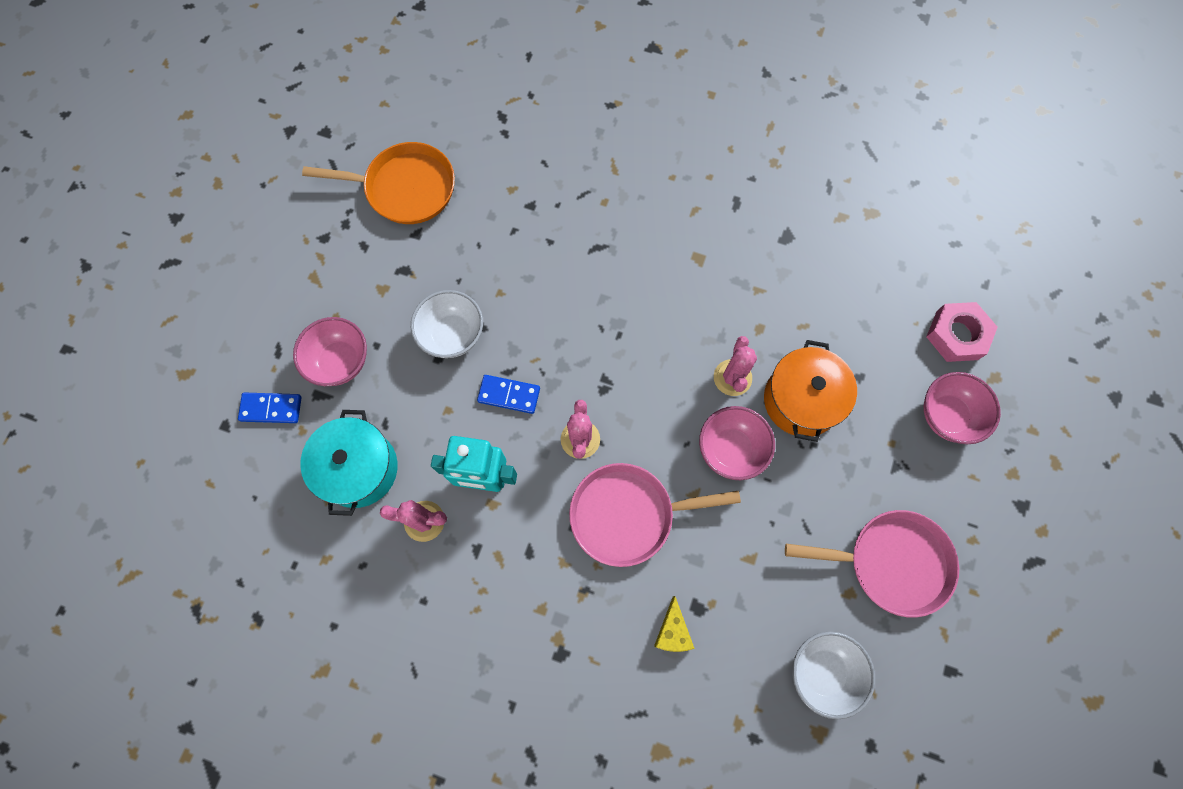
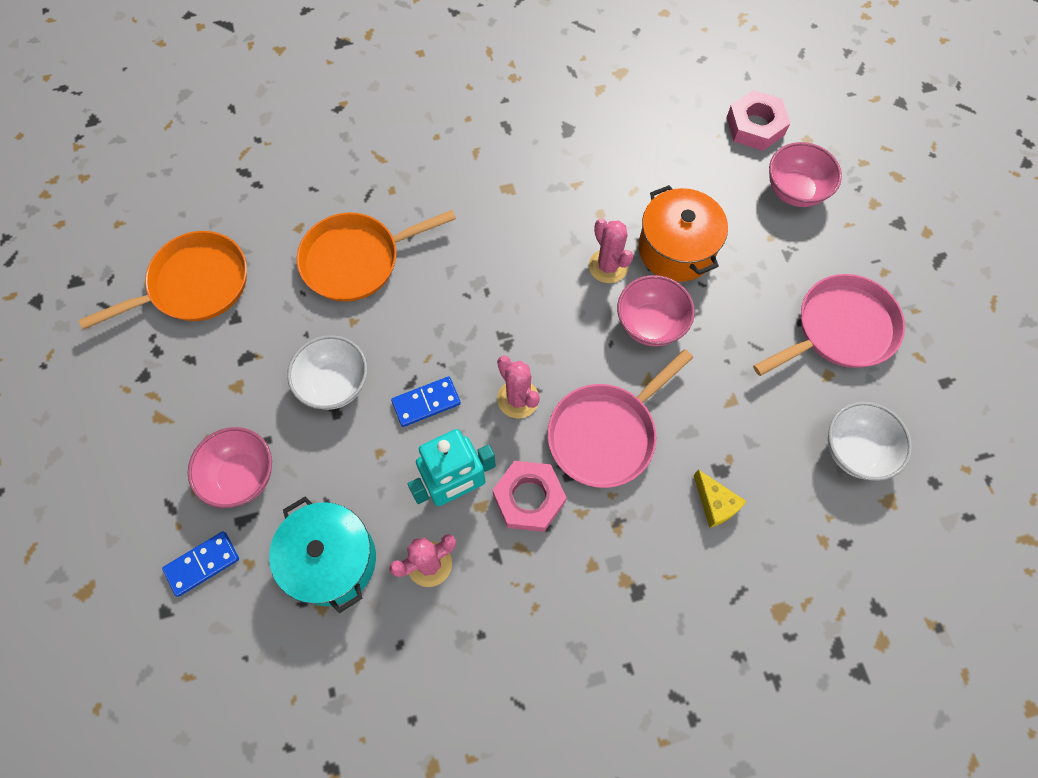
camera: 35 degrees left, 5 degrees down
(532, 523) = (529, 498): none -> pink nut
(537, 244) = (357, 260): none -> orange pan

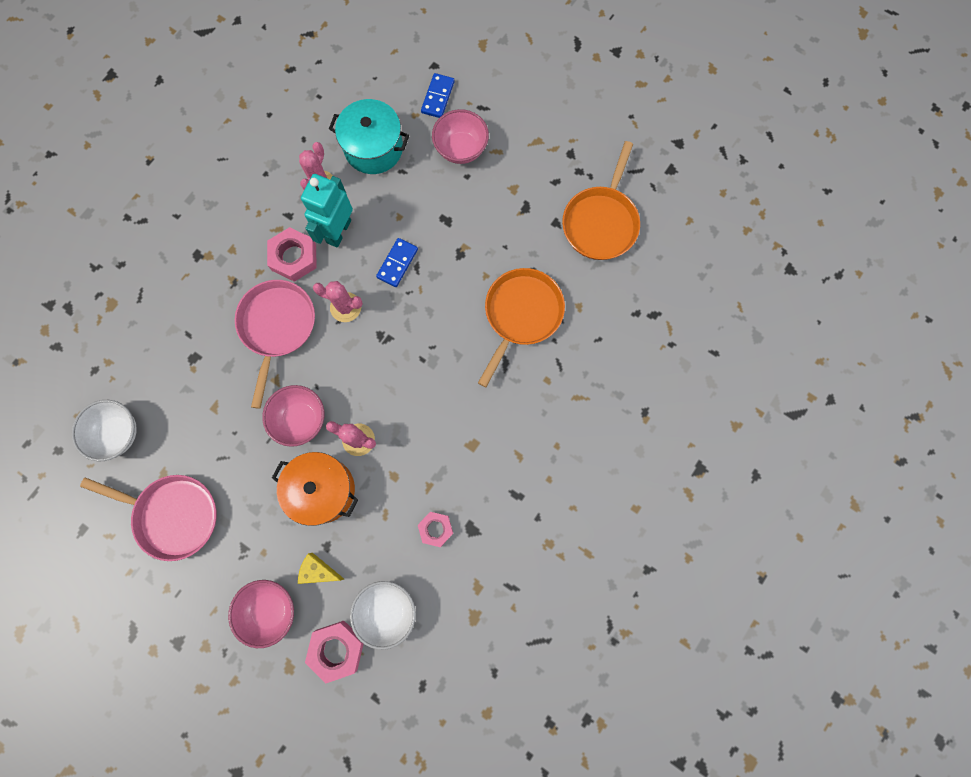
camera: 140 degrees right, 10 degrees up
(335, 384) = (459, 232): white bowl -> white bowl (387, 611)
(598, 150) = (435, 529): none -> pink nut
(715, 504) = (184, 335): yellow cheese -> yellow cheese (318, 570)
(840, 329) = (173, 515): pink pan -> pink pan turned 90 degrees counterclockwise

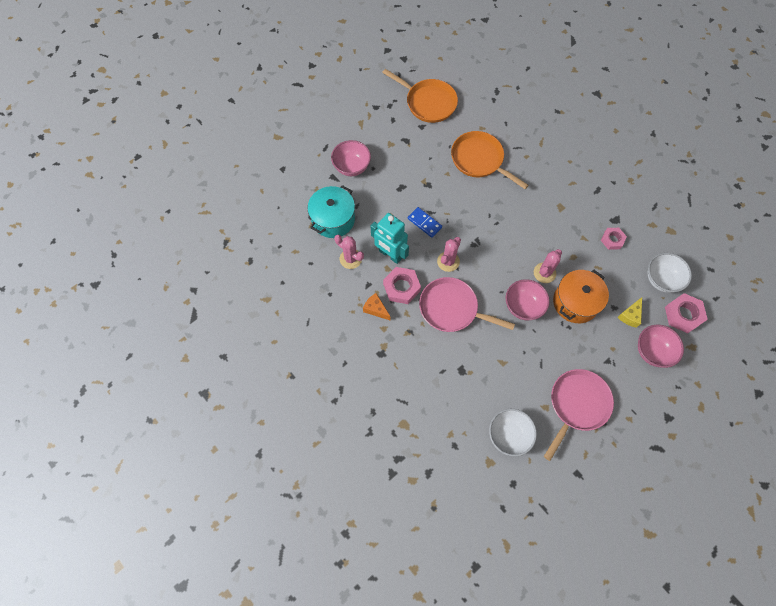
camera: 75 degrees left, 10 degrees down
(256, 233) = (376, 309): none -> orange cheese
(437, 97) = (308, 172): blue domino -> none

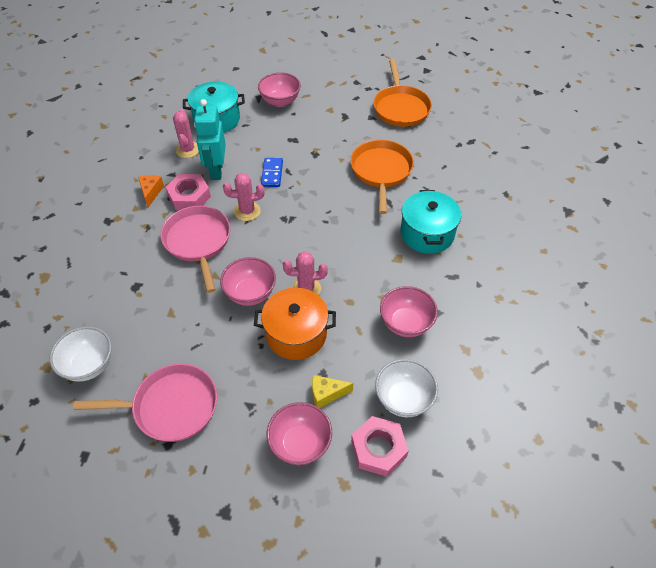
camera: 50 degrees right, 15 degrees down
(554, 177) = (427, 233): none -> turquoise pot
(612, 240) = (406, 323): pink nut -> pink bowl

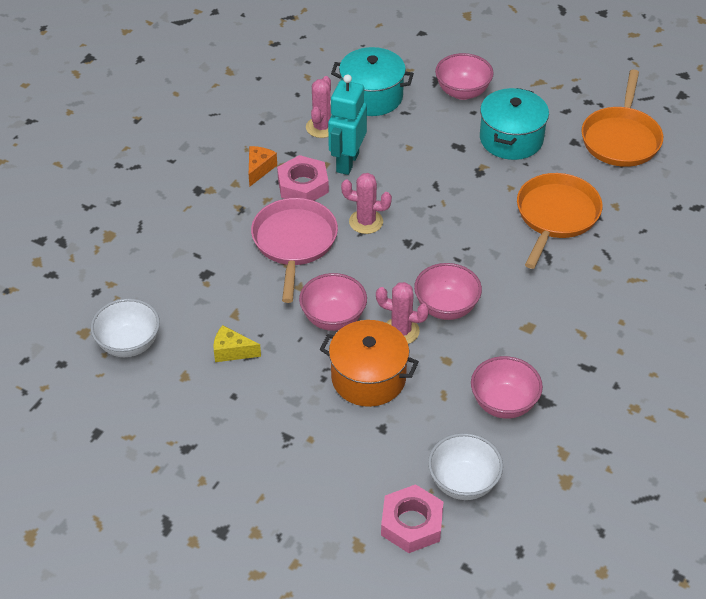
camera: 20 degrees right, 5 degrees down
(170, 406) = (201, 412): pink pan -> none
(272, 174) = (414, 183): blue domino -> none
(300, 443) = (327, 491): pink bowl -> pink bowl (446, 308)
(326, 394) = (377, 451): yellow cheese -> yellow cheese (232, 351)
(427, 233) = (579, 308): turquoise pot -> turquoise pot (511, 139)

